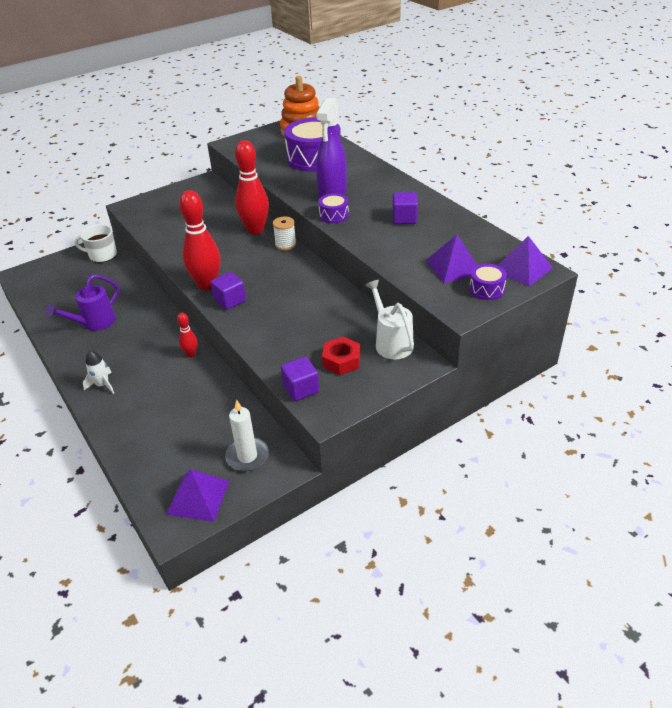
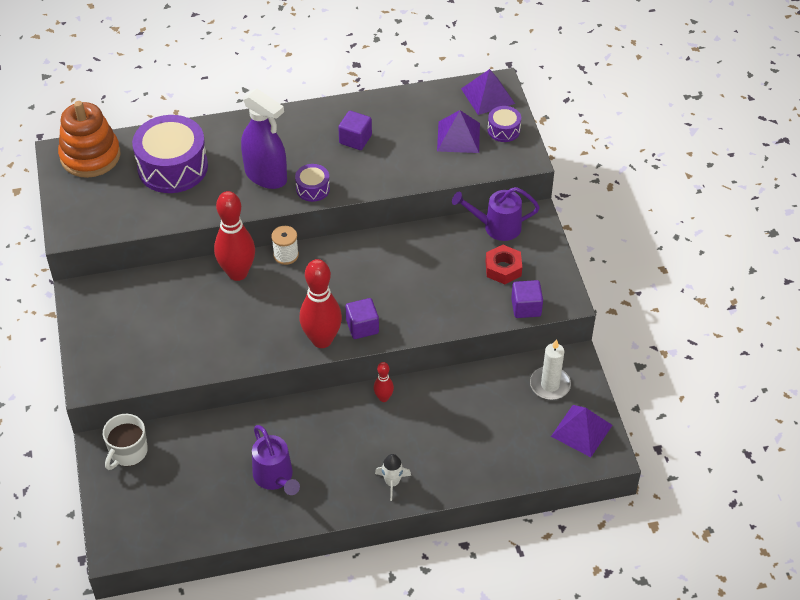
camera: 70 degrees left, 10 degrees up
(391, 342) = (496, 227): white watering can -> purple watering can

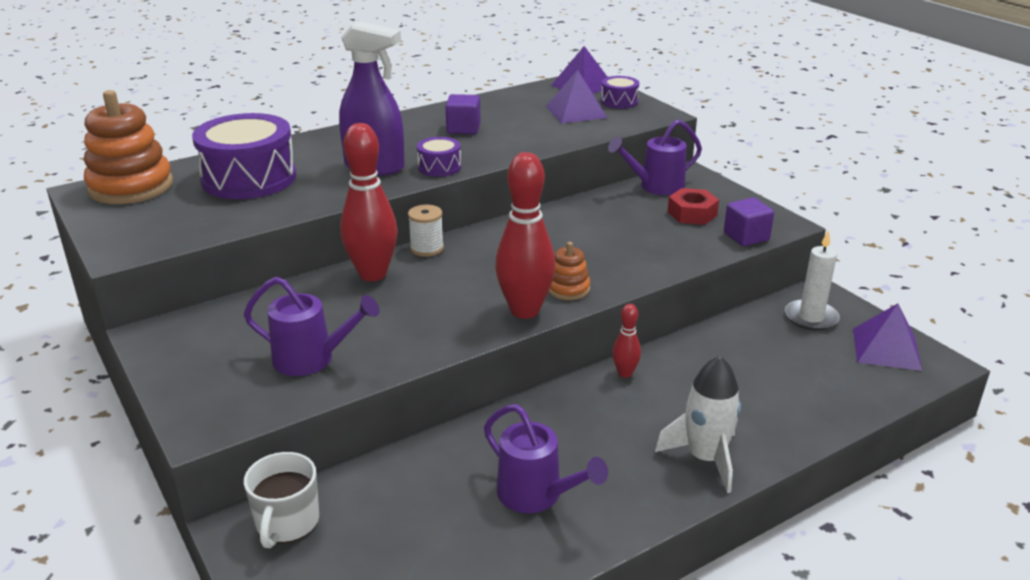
camera: 20 degrees left, 20 degrees down
(169, 346) = (312, 359): none -> purple watering can
(362, 327) = (568, 289): purple cube -> orange stacking toy
(392, 482) = (705, 458): white rocket -> white rocket, size x1.61

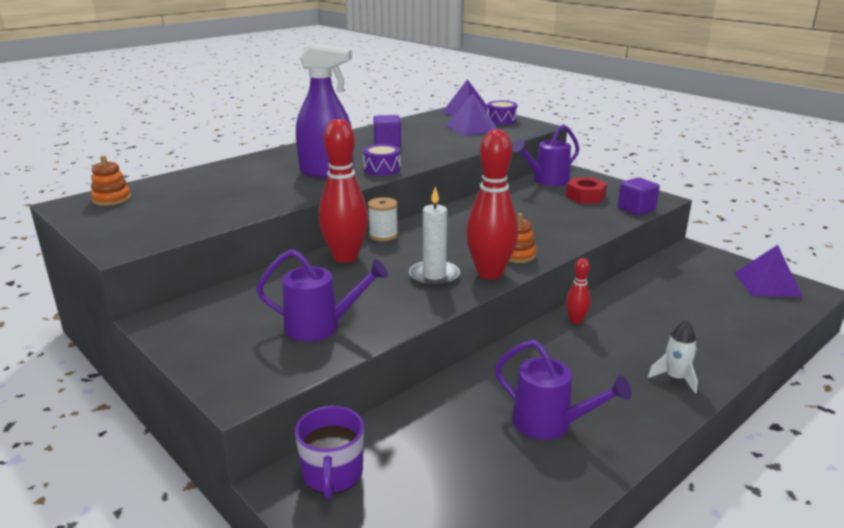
camera: 10 degrees left, 5 degrees down
(131, 187) = (112, 199): orange stacking toy -> orange stacking toy, size x0.50
(249, 178) = (219, 186): purple drum -> none
(287, 522) = (332, 474): white mug -> purple mug
(705, 458) = (675, 378): white rocket -> white rocket, size x0.62
(811, 318) = (698, 268): white candle -> white candle (434, 276)

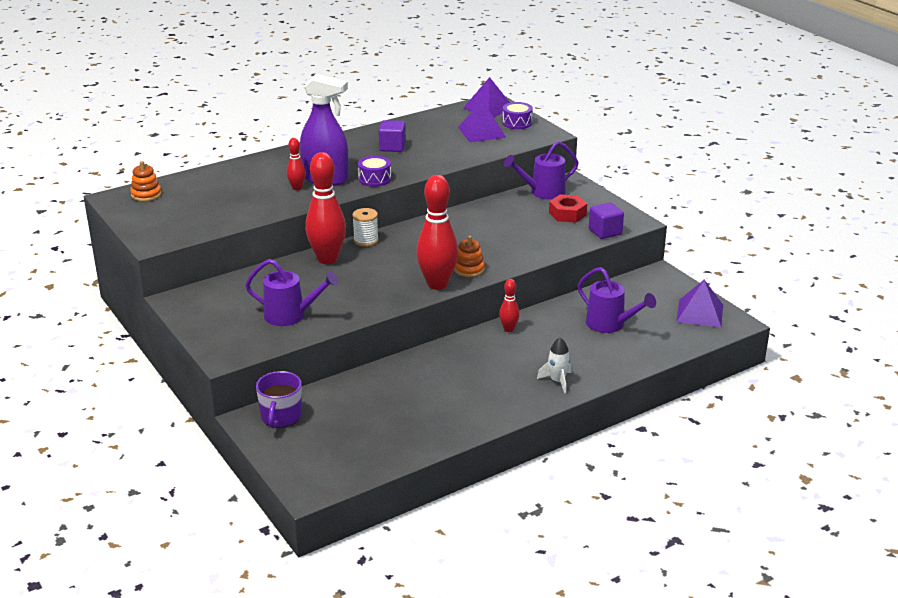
camera: 10 degrees right, 5 degrees up
(296, 182) = (297, 188): none -> red bowling pin
(434, 276) = (391, 282): white candle -> none
(550, 424) = (443, 402): purple watering can -> purple watering can (610, 325)

